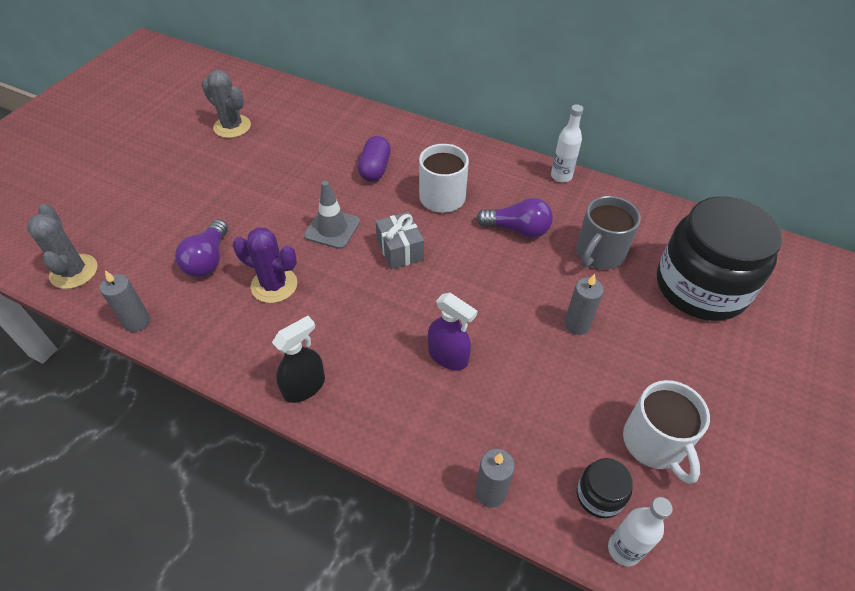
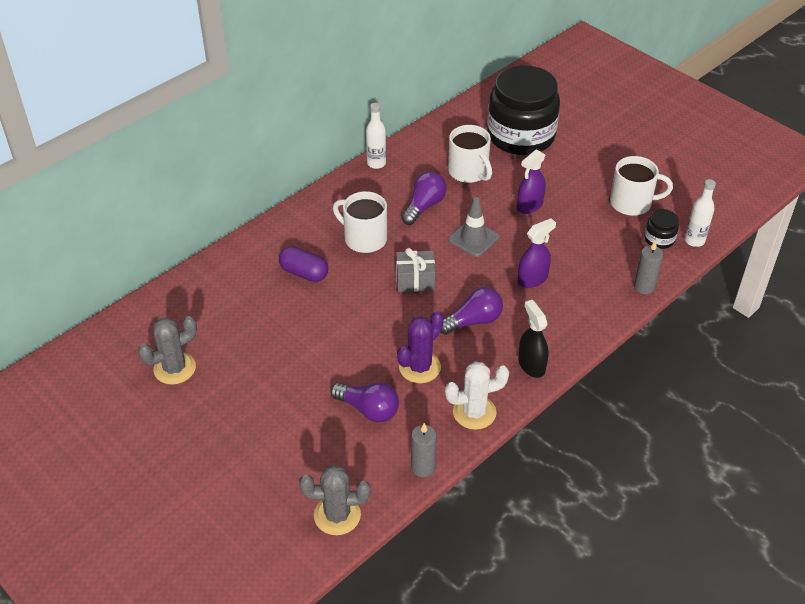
camera: 70 degrees left, 5 degrees down
(219, 348) = (474, 412): none -> white cactus
(332, 228) = (369, 317): grey traffic cone -> grey traffic cone (473, 238)
(356, 314) = (473, 321): none -> purple light bulb
(577, 324) = (529, 205): grey candle -> purple spray bottle
(599, 253) = (469, 172): grey mug -> white mug

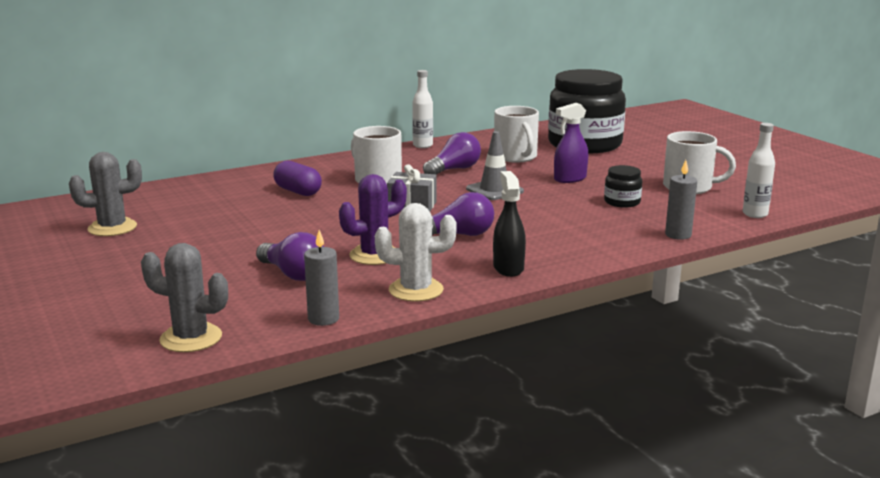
camera: 15 degrees right, 25 degrees down
(532, 279) = (545, 218): purple spray bottle -> none
(659, 239) = (711, 209): black jar -> black jar (622, 202)

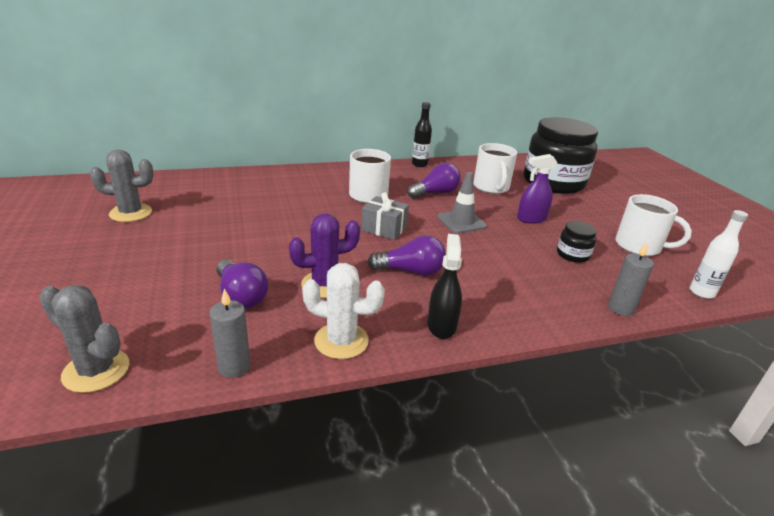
camera: 10 degrees right, 10 degrees up
(298, 191) = (298, 197): purple capsule -> none
(422, 145) = (419, 164): white bottle -> black bottle

